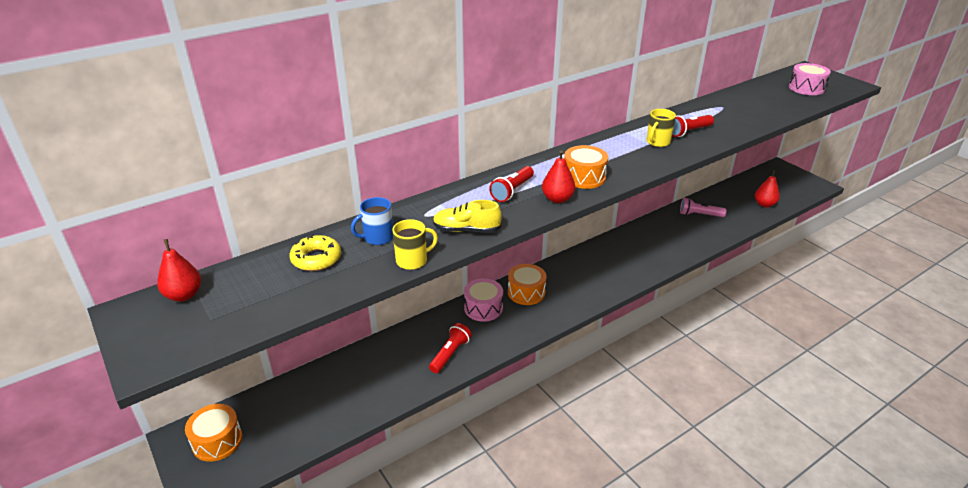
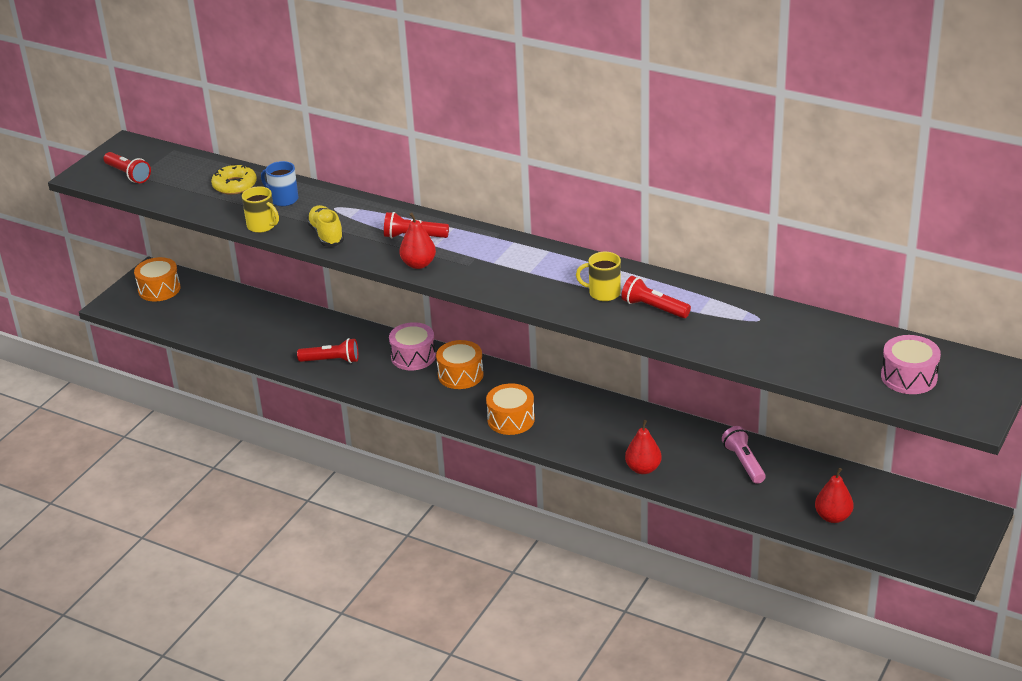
camera: 65 degrees right, 0 degrees up
(184, 295) = (156, 155): red pear -> red pear (643, 469)
(197, 325) = (128, 174): none -> red flashlight
(584, 177) = (476, 267): orange drum -> orange drum (511, 419)

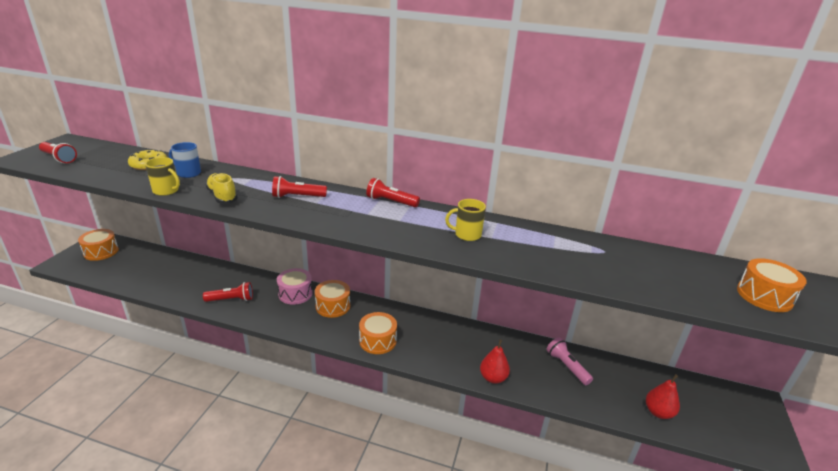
camera: 15 degrees left, 5 degrees down
(418, 264) = (303, 216): red pear -> none
(653, 308) = (514, 245): red flashlight -> red flashlight (391, 202)
(909, 377) = (764, 296): pink drum -> orange drum

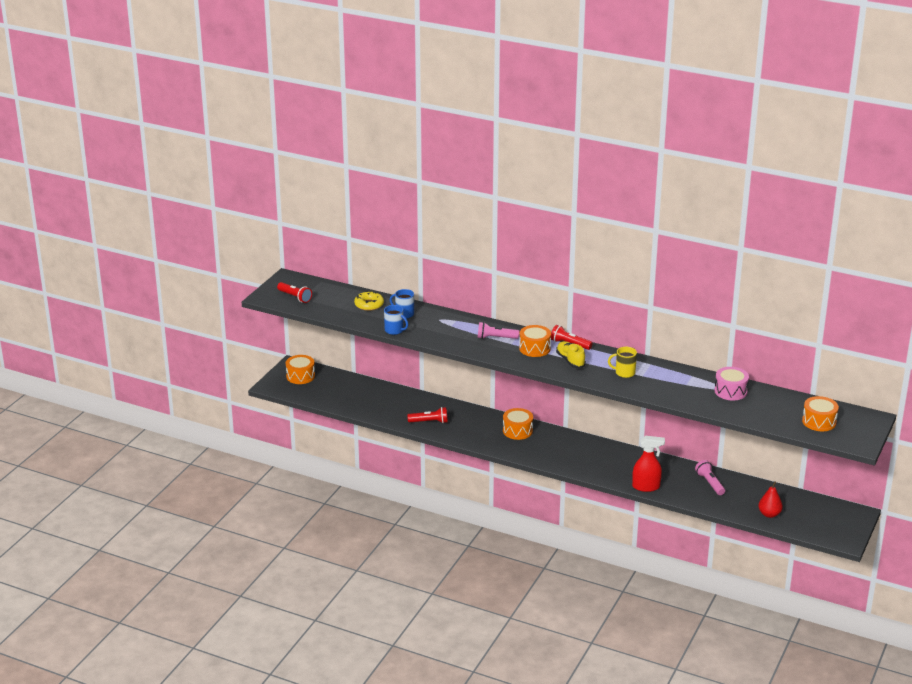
camera: 10 degrees right, 0 degrees up
(166, 191) = (394, 330): yellow mug -> blue mug
(222, 196) = (438, 336): yellow shoe -> yellow shoe (570, 361)
(295, 293) = (484, 419): pink drum -> pink drum (730, 391)
(297, 196) = (496, 338): red flashlight -> pink flashlight
(377, 341) = (556, 458): orange drum -> orange drum (534, 348)
(493, 378) = (646, 487): red pear -> red spray bottle

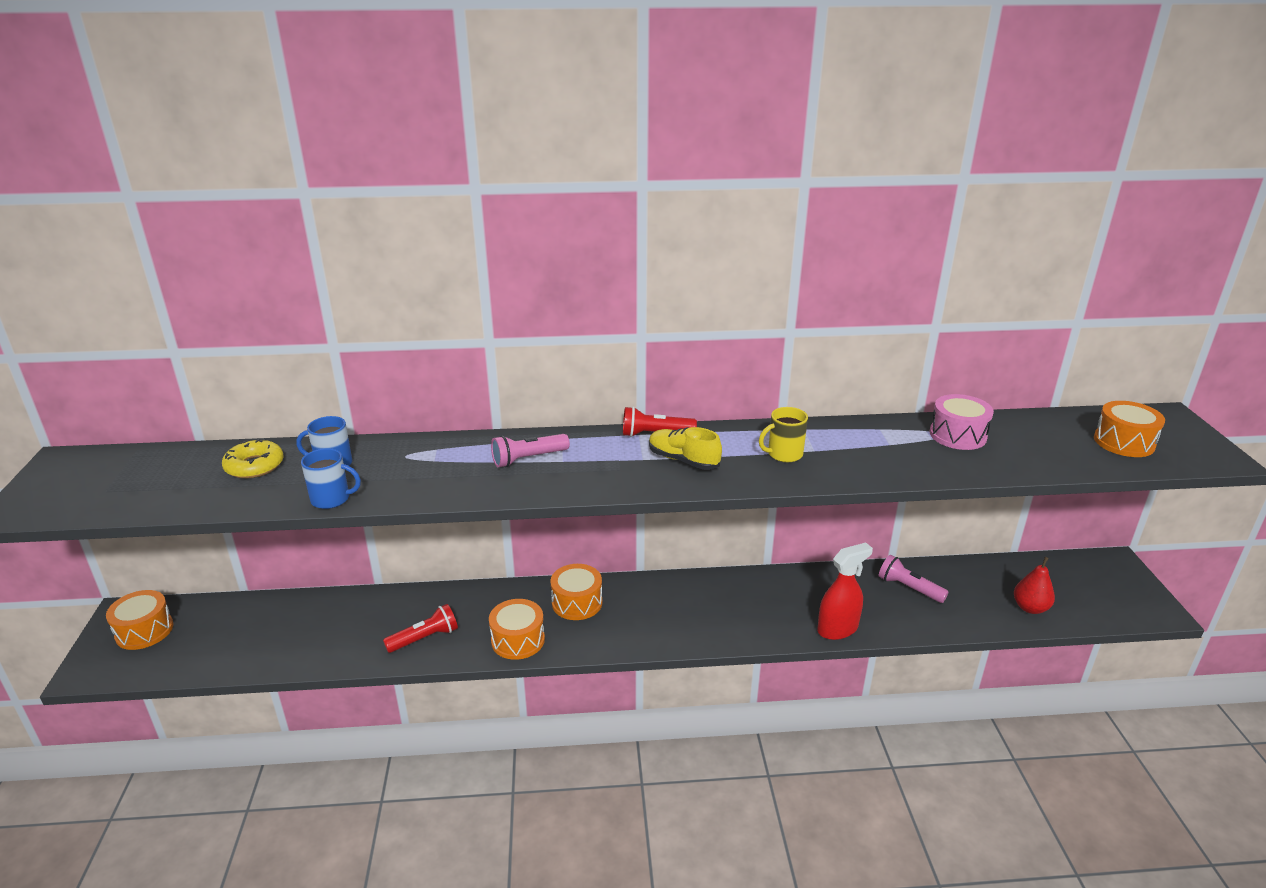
camera: 30 degrees left, 0 degrees up
(295, 297) = (89, 492): red flashlight -> none
(534, 348) = (608, 457): orange drum -> orange drum (518, 640)

